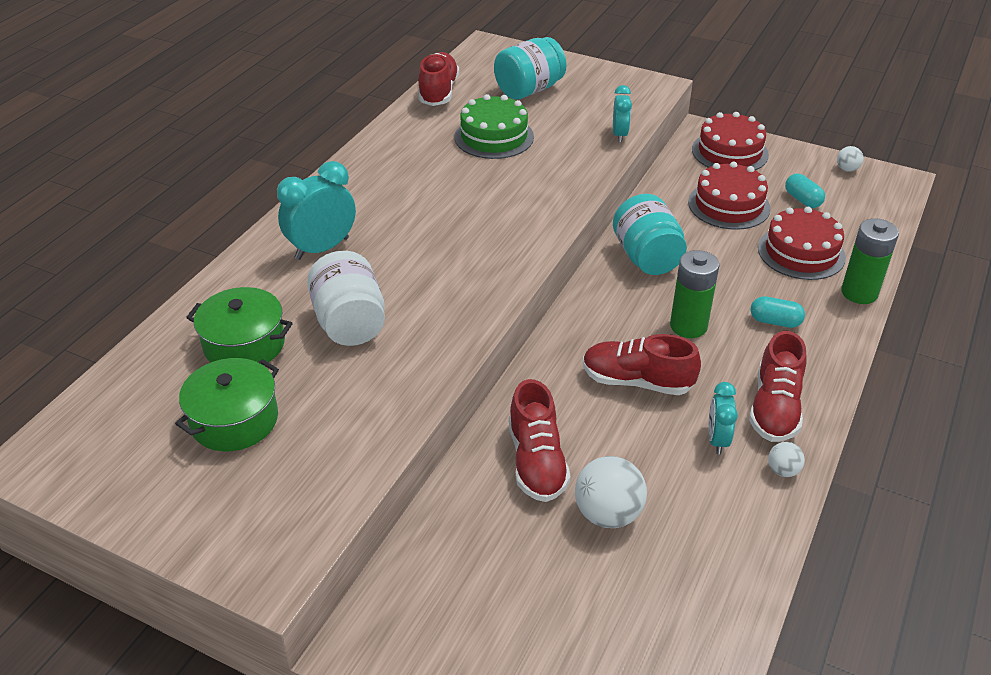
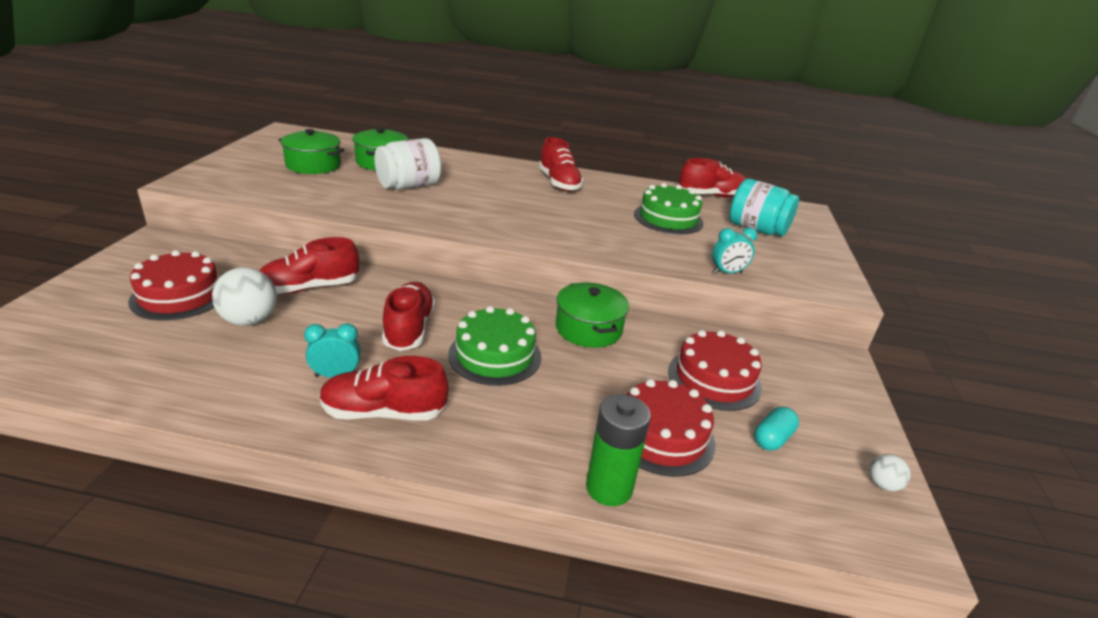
camera: 70 degrees right, 10 degrees down
(322, 248) = (485, 173): turquoise clock -> none
(372, 192) = (559, 183): none -> red shoe
(646, 257) = (588, 329): turquoise jar -> green pot
(688, 326) = (495, 355): green battery -> green cake
(729, 152) = (819, 379): red cake -> red cake (180, 295)
(775, 321) = (523, 413): turquoise capsule -> none
(783, 470) = (292, 417): white ball -> none

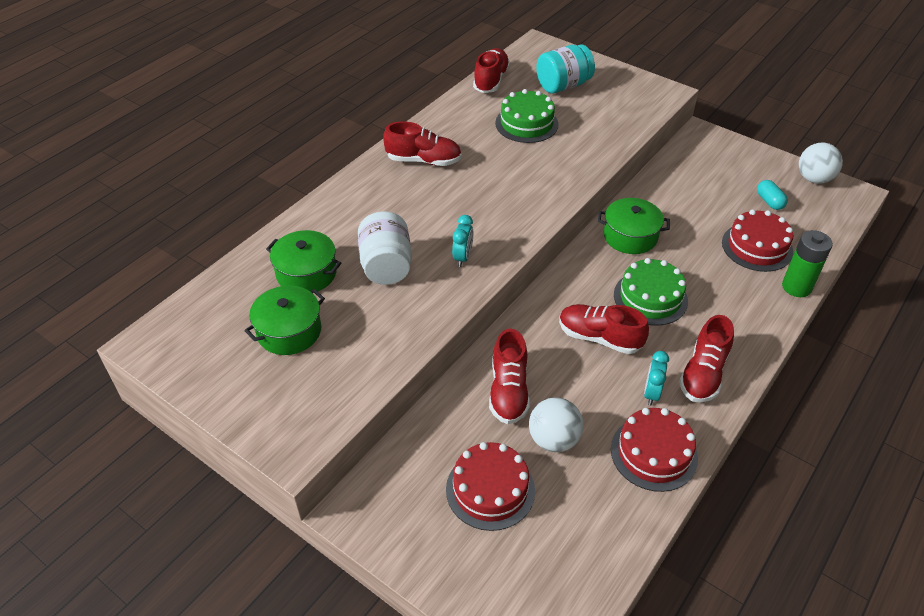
camera: 60 degrees left, 15 degrees up
(714, 379) = (707, 199): red cake -> red cake (653, 453)
(727, 272) = (627, 132): turquoise clock -> turquoise clock (462, 257)
(882, 484) = (814, 179): white ball -> white ball, size x1.94

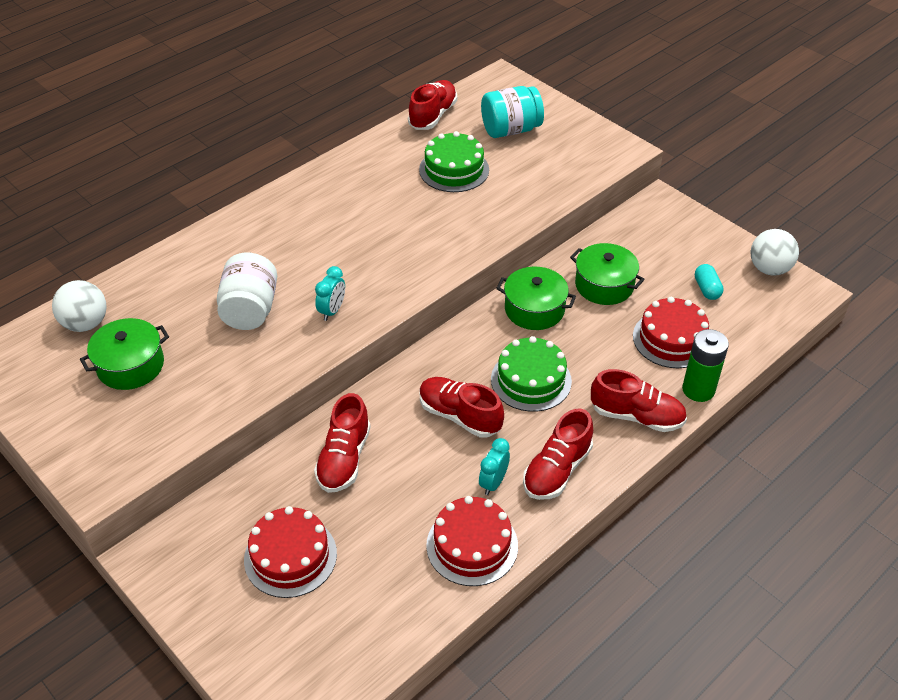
camera: 10 degrees right, 0 degrees up
(306, 273) = (167, 307): green pot -> green pot (604, 285)
(423, 160) = (328, 199): red shoe -> red shoe (636, 416)
(553, 439) = (373, 516): white ball -> white ball (85, 324)

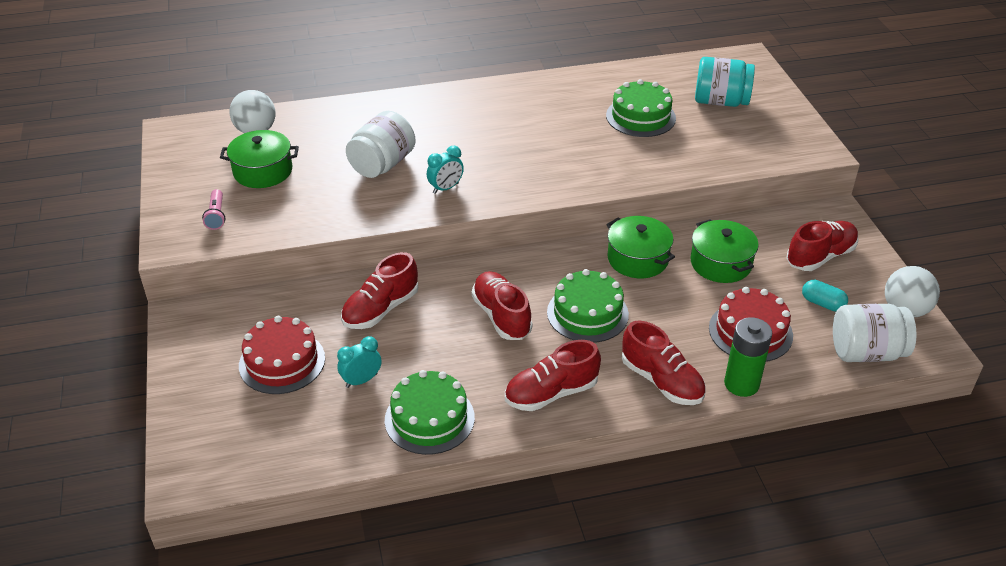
camera: 30 degrees right, 5 degrees down
(120, 435) = (216, 216): none -> pink flashlight
(433, 115) = (657, 69): red shoe -> red shoe (820, 256)
(472, 545) = (429, 418): red cake -> green cake
(493, 482) = (487, 379): turquoise clock -> turquoise clock (361, 380)
(707, 289) = (822, 303): turquoise capsule -> turquoise capsule turned 75 degrees counterclockwise
(768, 319) = (866, 352): none -> white jar

